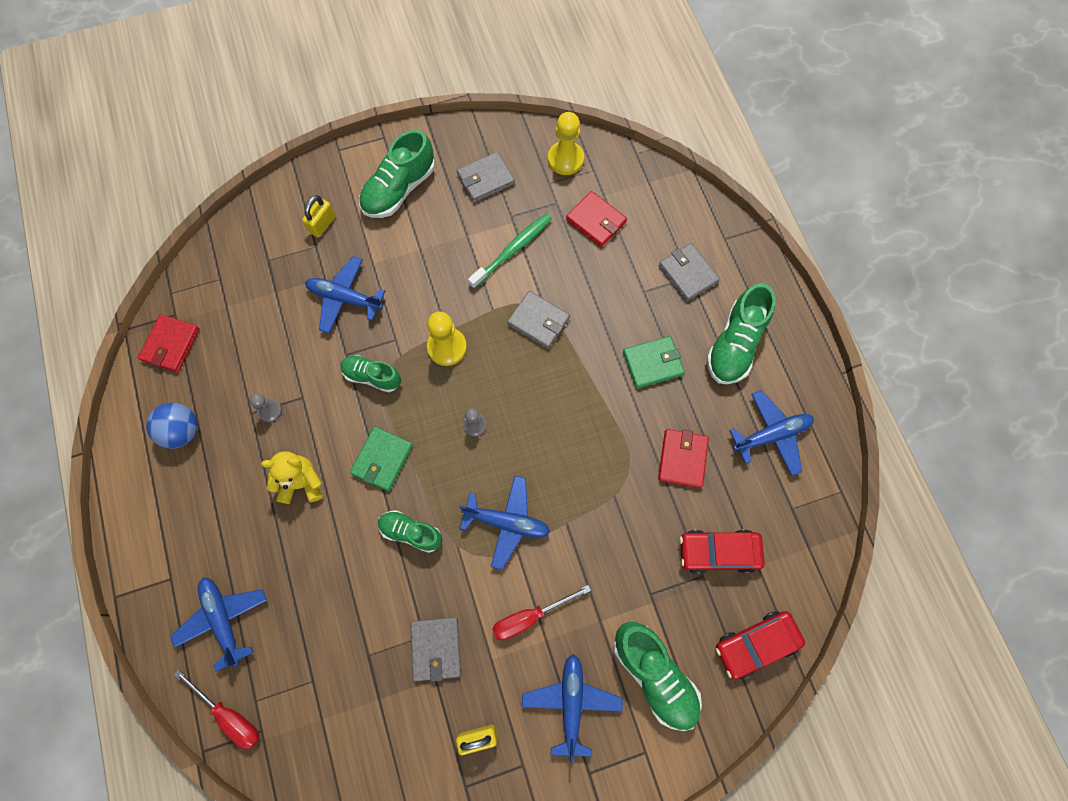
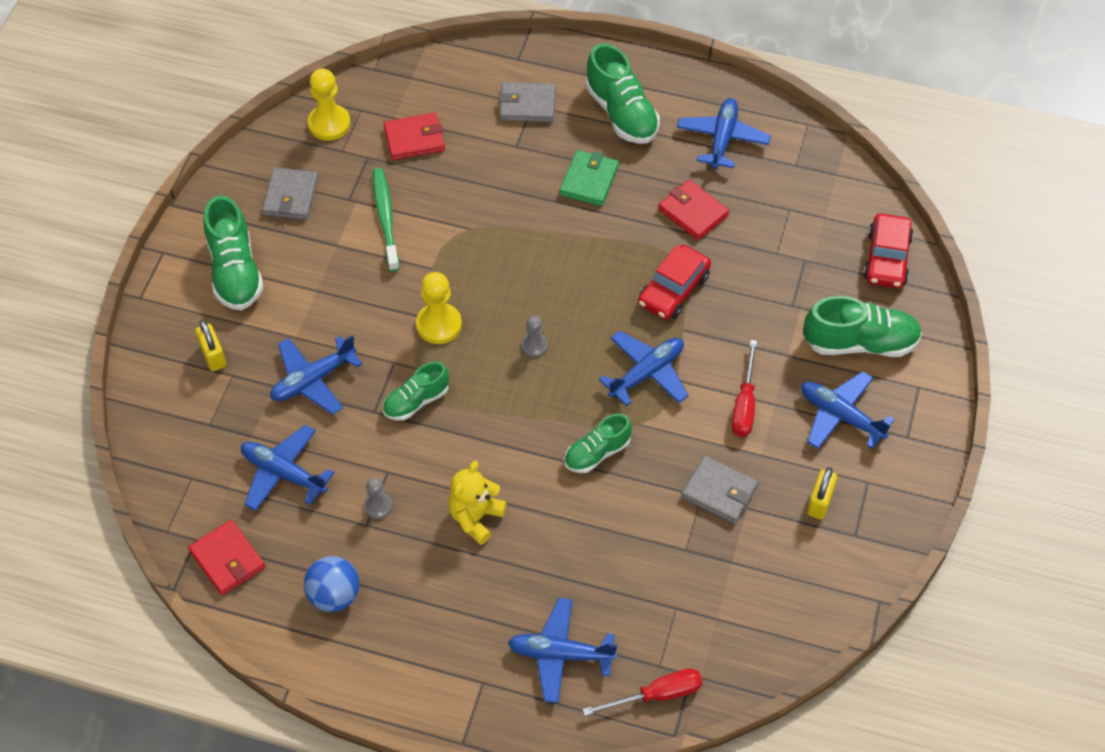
camera: 55 degrees left, 15 degrees down
(258, 332) = (283, 473): none -> blue plane
(382, 459) = (507, 438): green wallet -> none
(538, 321) = (475, 240): grey wallet -> none
(718, 552) = (792, 237): red car -> red car (673, 290)

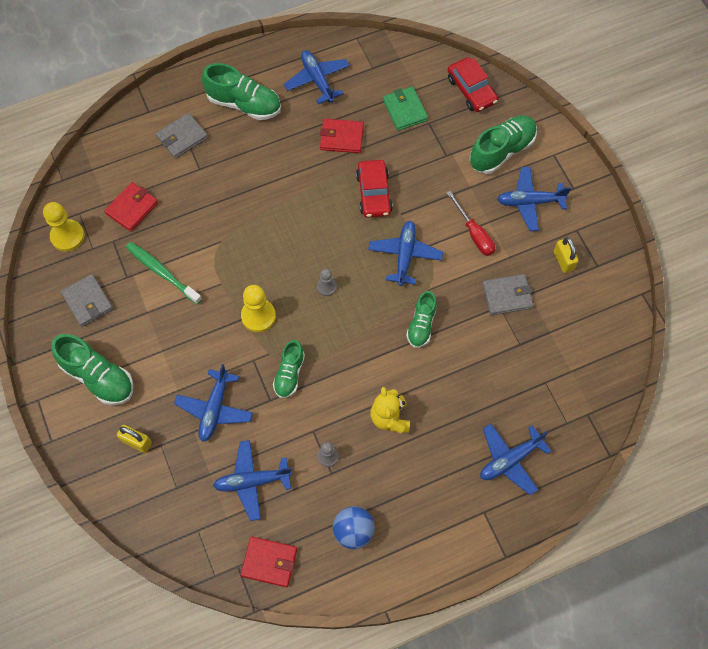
camera: 40 degrees left, 10 degrees up
(589, 180) = (264, 160): green wallet -> green wallet (405, 110)
(657, 695) = (581, 440): red screwdriver -> none

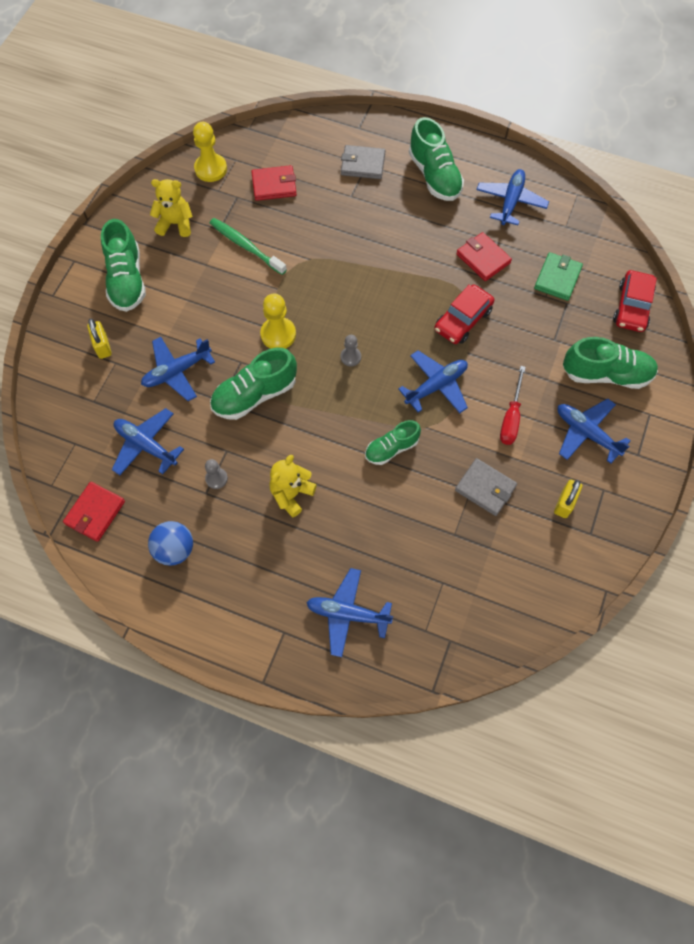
camera: 45 degrees right, 0 degrees up
(87, 301) = (175, 223): grey wallet -> yellow teddy bear
(162, 272) = (246, 246): green toothbrush -> green toothbrush turned 45 degrees counterclockwise
(269, 562) = (95, 512): red wallet -> red wallet turned 60 degrees clockwise
(289, 374) = (254, 395): green shoe -> green shoe, size x1.60

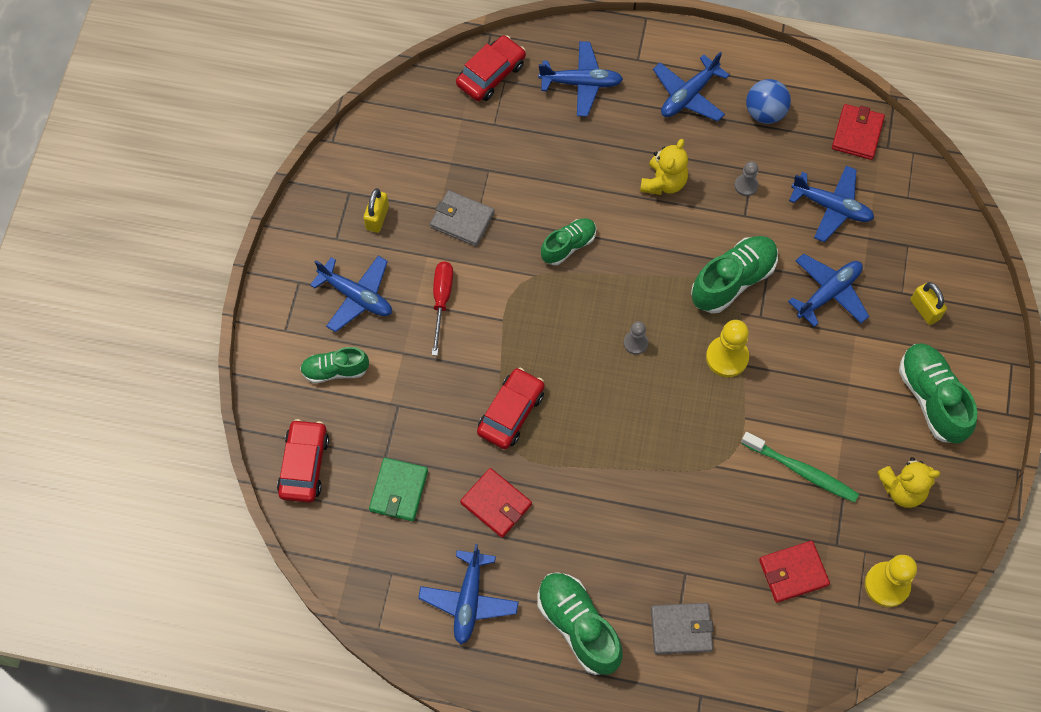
camera: 170 degrees right, 0 degrees up
(436, 386) = (530, 324): blue plane -> blue plane (688, 95)
(438, 641) = (491, 74): none -> red car
(606, 374) = (335, 370): green shoe -> green shoe, size x0.63

